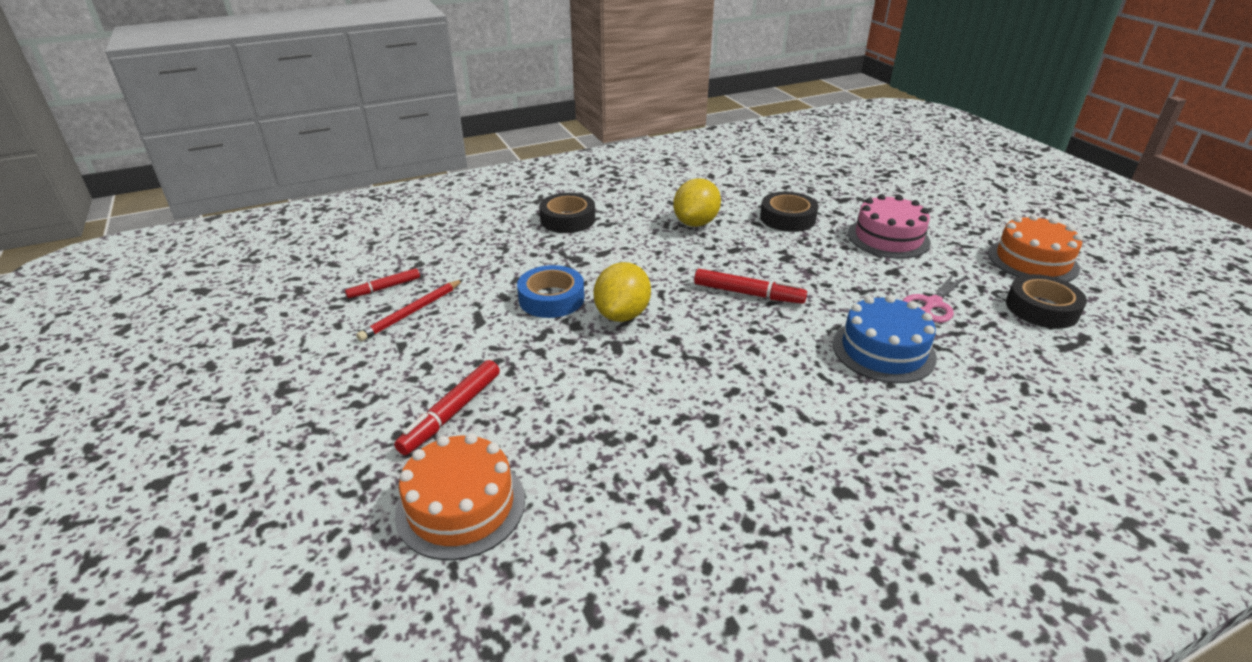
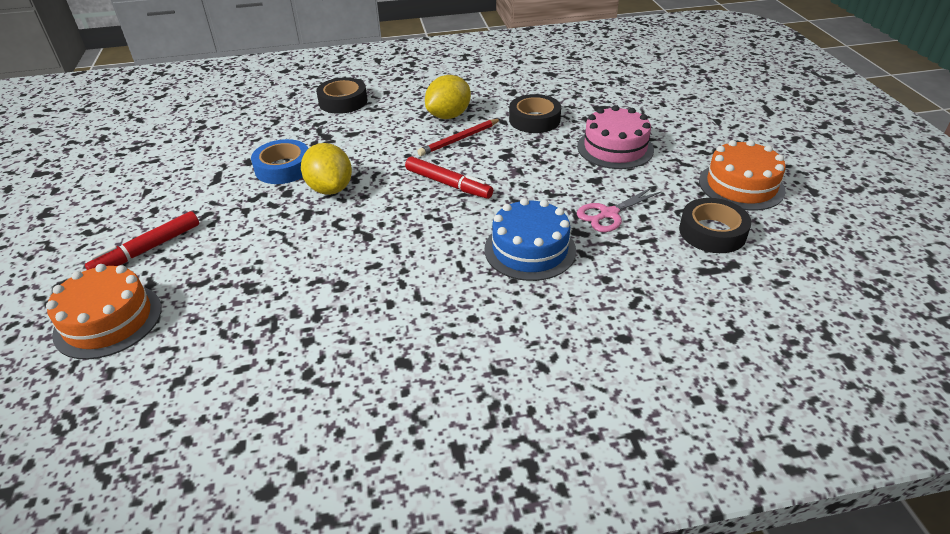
camera: 15 degrees right, 5 degrees up
(384, 288) = (163, 144): red marker -> none
(412, 312) = (171, 166): red pencil -> red pencil (459, 139)
(622, 315) = (330, 189): yellow lemon -> yellow lemon turned 60 degrees counterclockwise

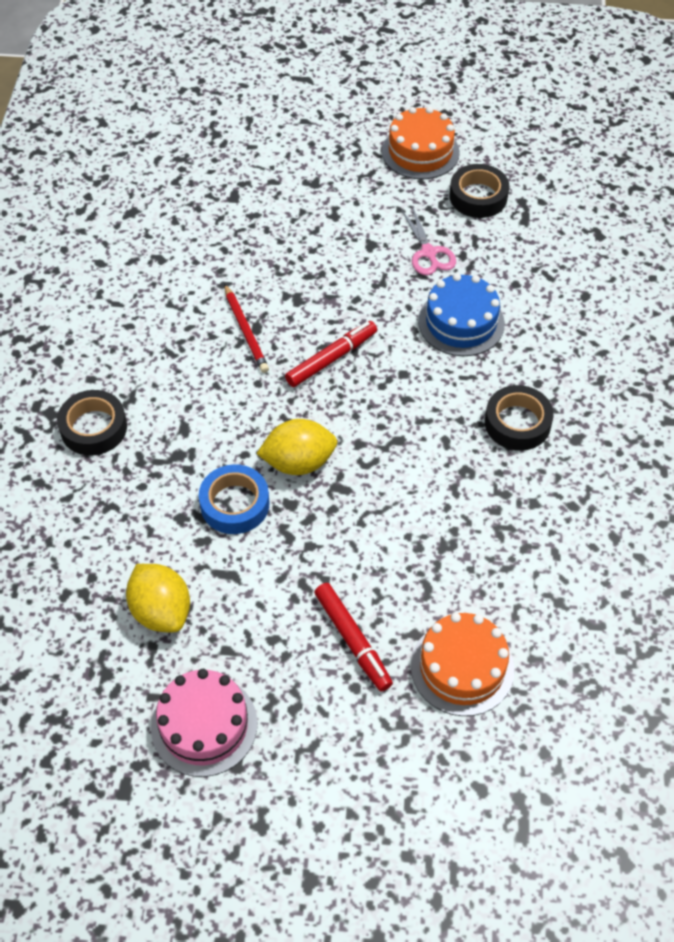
camera: 75 degrees left, 15 degrees up
(449, 116) = (187, 329): yellow lemon -> yellow lemon (161, 611)
(534, 120) = (234, 257): black tape -> black tape (517, 423)
(615, 148) = (321, 212): pink cake -> pink cake (204, 725)

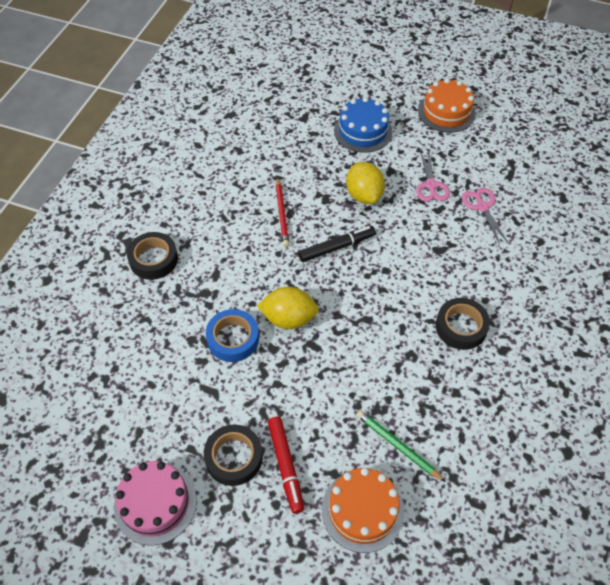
camera: 15 degrees right, 0 degrees up
(161, 611) = (154, 406): yellow lemon -> yellow lemon (364, 195)
(331, 358) = (336, 247): red marker -> black marker
(461, 322) = (440, 241): blue cake -> blue cake (363, 131)
(478, 197) = (479, 152): black tape -> black tape (234, 458)
(482, 583) = (398, 446): none -> green pencil
(501, 267) = (482, 207): none -> pink scissors

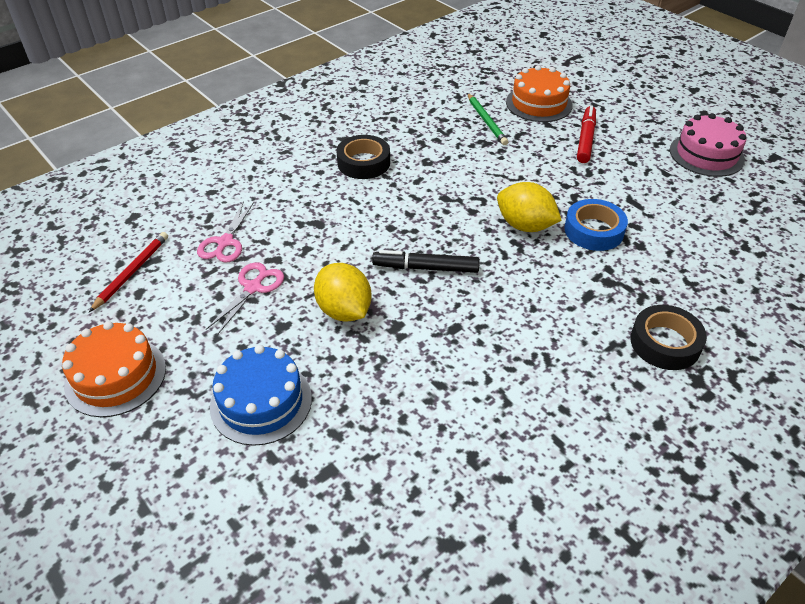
camera: 150 degrees left, 10 degrees down
(234, 458) = (628, 157): black tape -> none
(282, 213) = (466, 331): red pencil -> red pencil (132, 272)
(364, 195) = (344, 311): yellow lemon -> yellow lemon turned 45 degrees counterclockwise

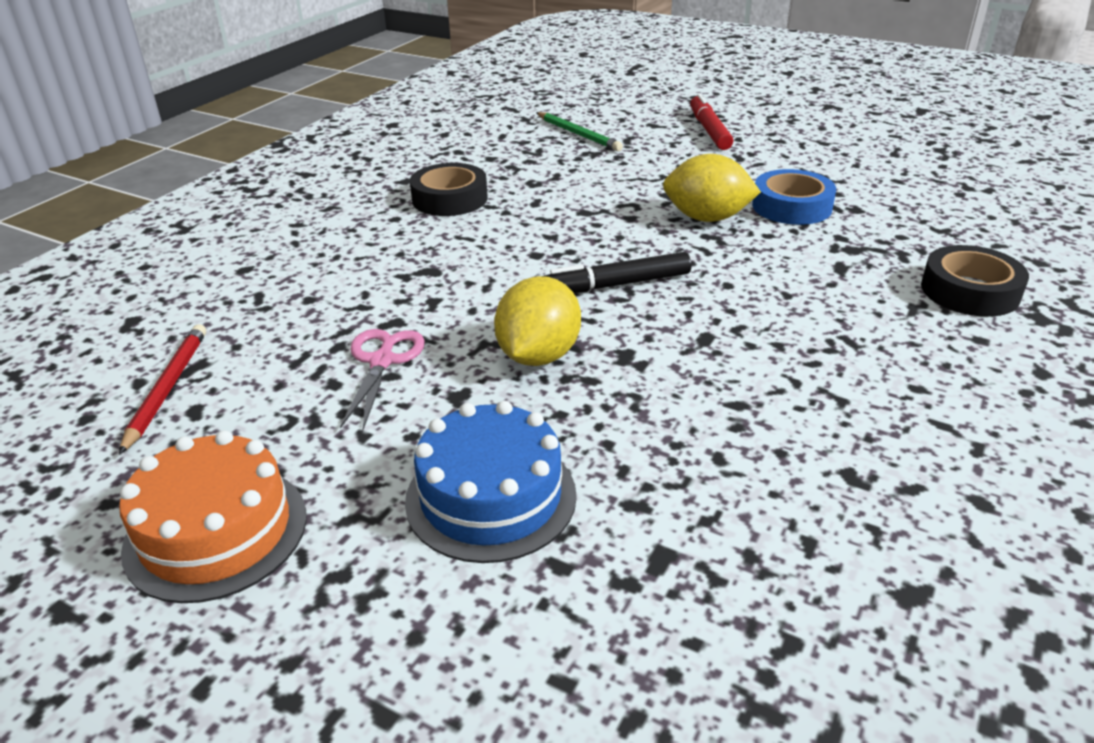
camera: 20 degrees left, 10 degrees down
(225, 242) = (303, 320): pink scissors -> none
(344, 311) = (538, 356): yellow lemon -> yellow lemon turned 75 degrees clockwise
(539, 103) = (628, 110): orange cake -> none
(706, 154) = (851, 120): pink cake -> none

